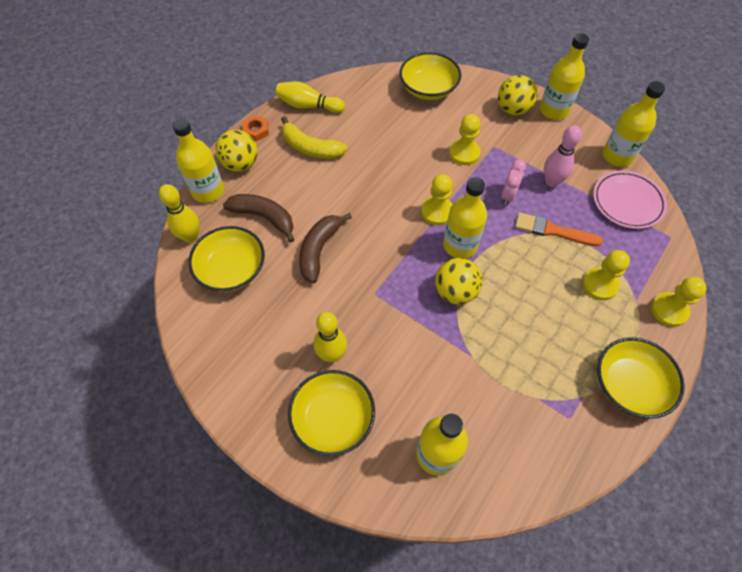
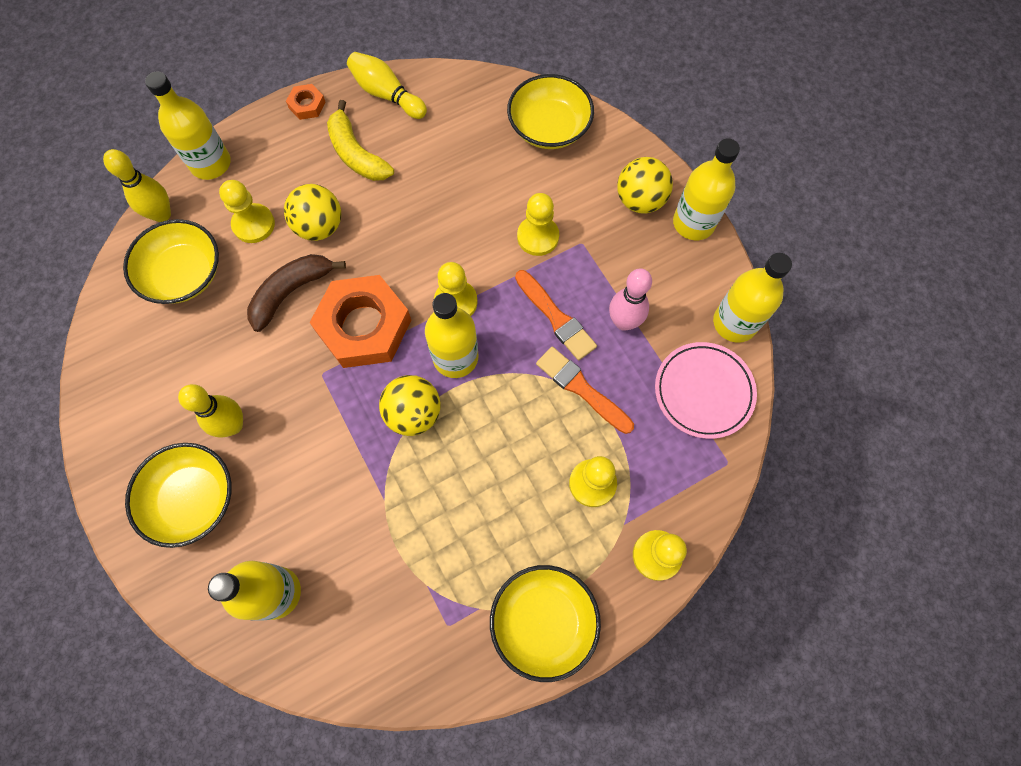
camera: 25 degrees right, 10 degrees up
(240, 164) = (265, 143): yellow ball -> yellow ball (319, 227)
(264, 217) = (253, 224): brown banana -> yellow pawn
(385, 251) = (364, 326): none -> orange nut
(508, 195) = (556, 318): pink clock -> orange brush

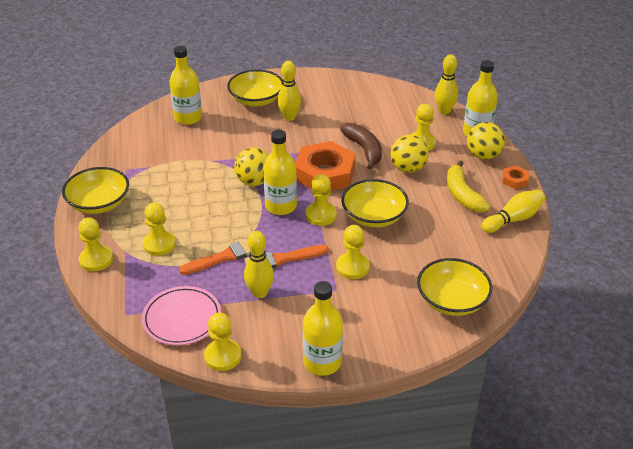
camera: 110 degrees right, 30 degrees down
(184, 274) = (397, 113): yellow bowl -> yellow bowl (374, 216)
(356, 154) = (462, 195): yellow banana -> yellow banana turned 90 degrees counterclockwise
(623, 322) = (260, 293): pink bowling pin -> yellow bowling pin
(640, 200) = (358, 335): yellow ball -> yellow ball (483, 155)
(734, 323) = (223, 356): yellow bottle -> yellow pawn

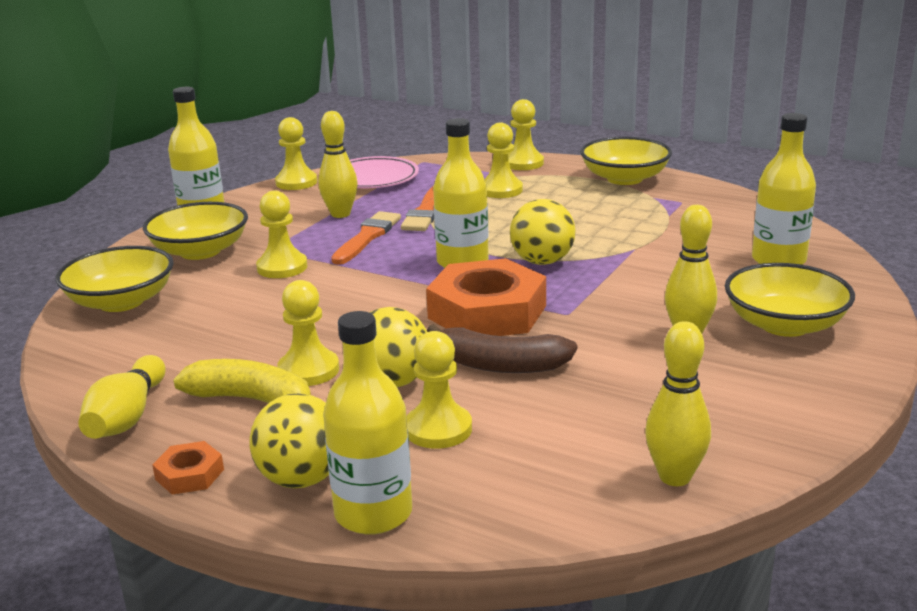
camera: 130 degrees right, 15 degrees down
(321, 215) = (402, 280): yellow pawn -> yellow pawn (308, 370)
(374, 216) = (338, 312): yellow bowl -> yellow bowl (200, 251)
(444, 111) = (506, 514): yellow bowling pin -> yellow bowling pin (675, 477)

